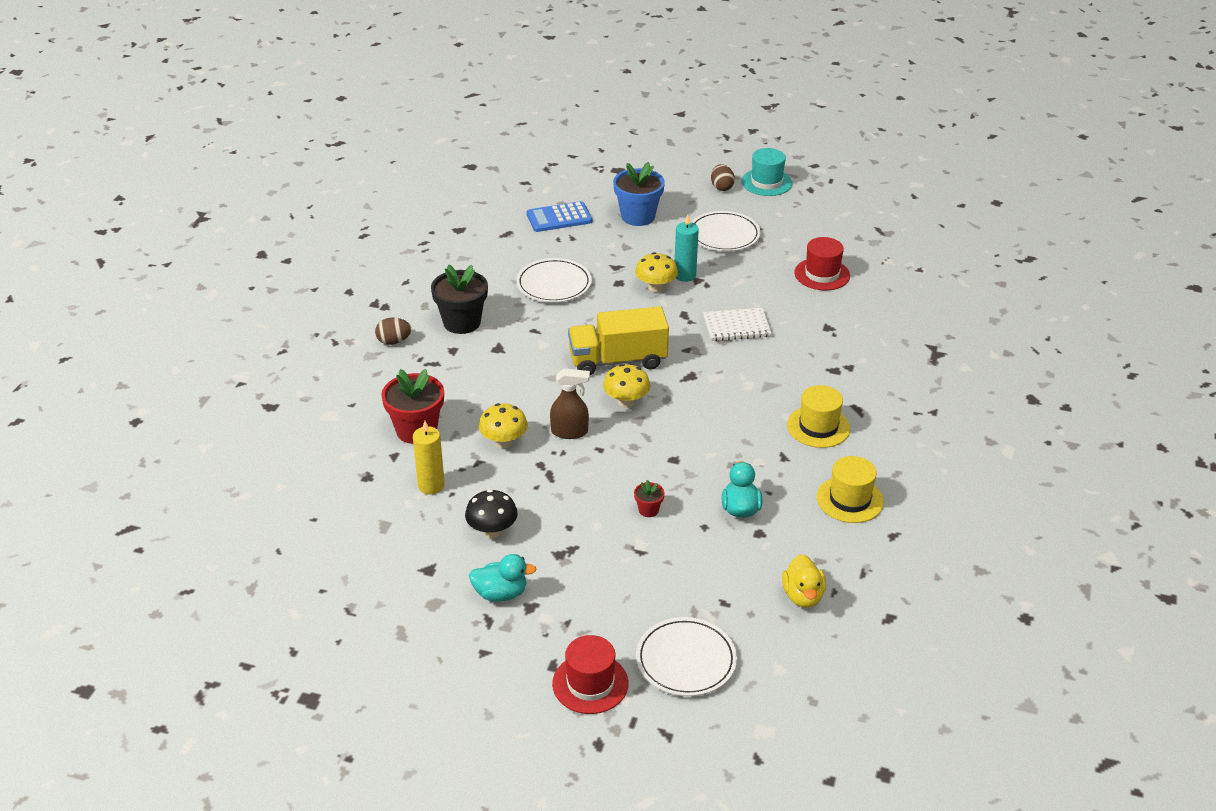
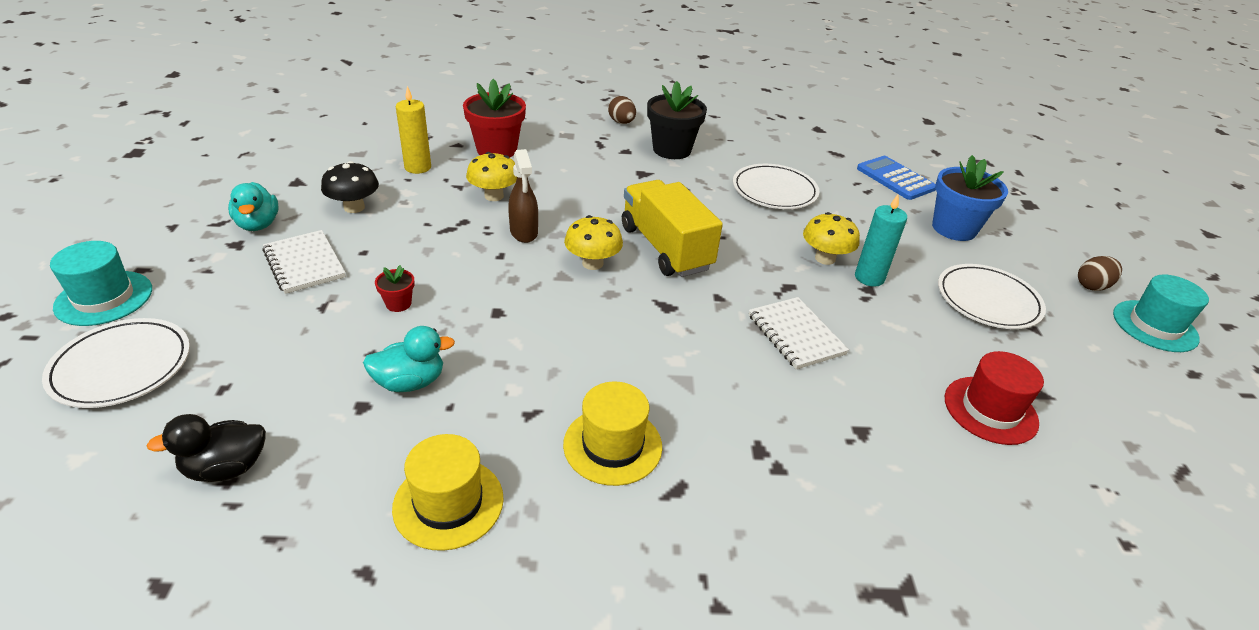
camera: 70 degrees right, 0 degrees up
(576, 562) = (304, 264): none -> white notebook
(590, 683) = (104, 298): red hat -> turquoise hat
(802, 596) = (226, 468): yellow duck -> black duck

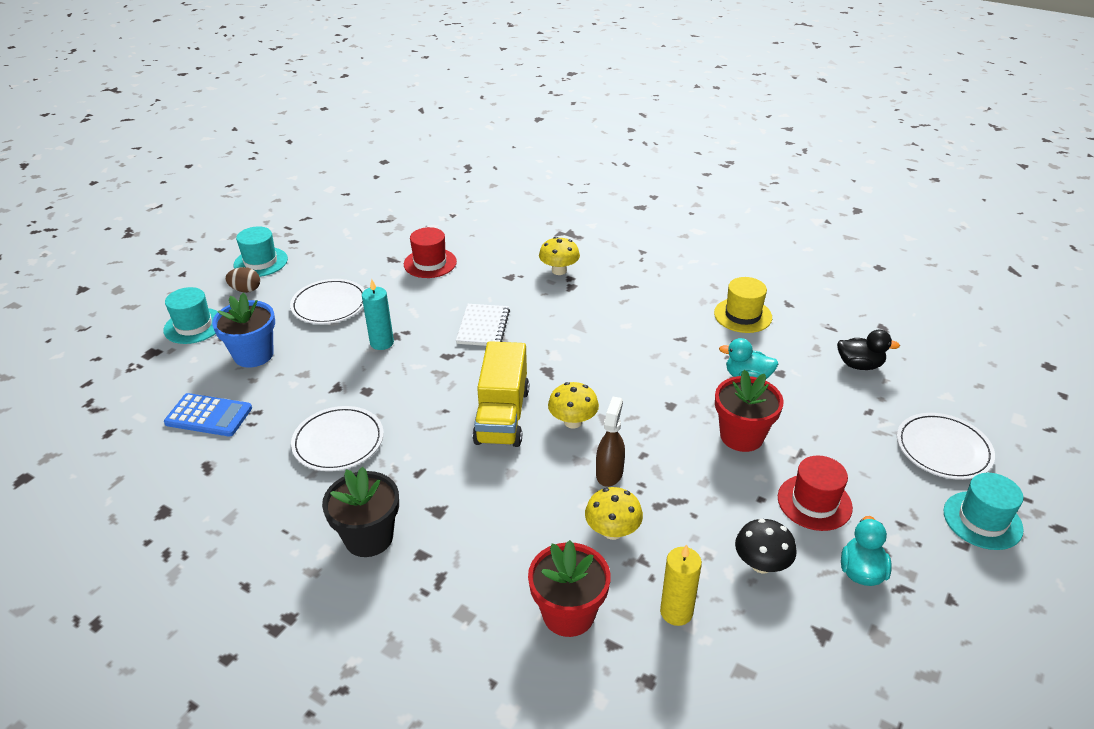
camera: 145 degrees left, 0 degrees up
(304, 264) = (814, 502): white notebook -> red hat
(398, 304) = (741, 436): red flower pot -> red flower pot, size x2.15
(612, 445) = (645, 311): yellow hat -> none
(621, 122) = (374, 616): brown egg -> none
(825, 258) = (391, 366): yellow mushroom -> yellow mushroom (559, 271)
(895, 179) = (209, 416): blue calculator -> blue calculator turned 75 degrees counterclockwise
(1051, 235) = (194, 326): none -> turquoise hat

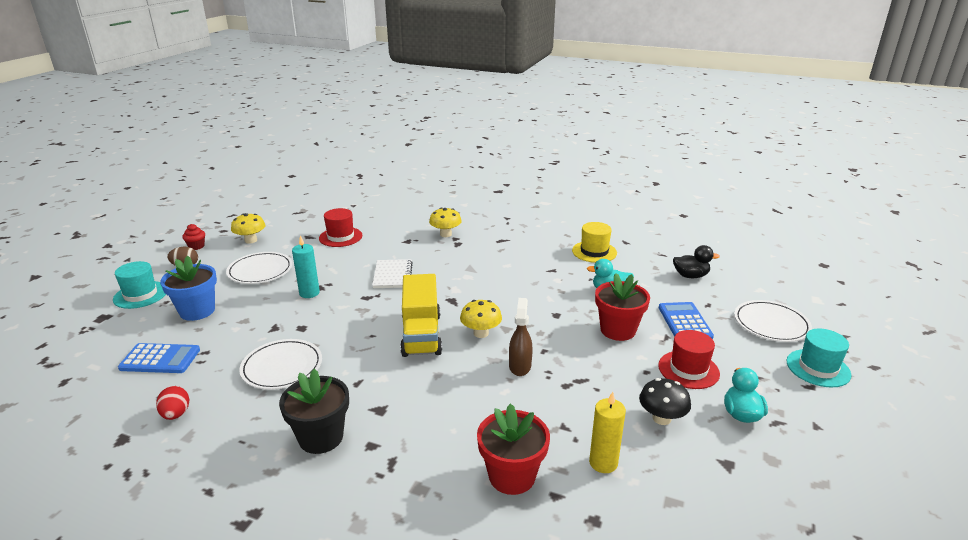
camera: 10 degrees left, 10 degrees down
(220, 488) = (176, 414): none -> red egg
(260, 262) = (196, 246): turquoise hat -> red cupcake
(612, 531) = (533, 408): yellow mushroom -> yellow mushroom (251, 240)
(830, 434) = (684, 322): none -> blue calculator

